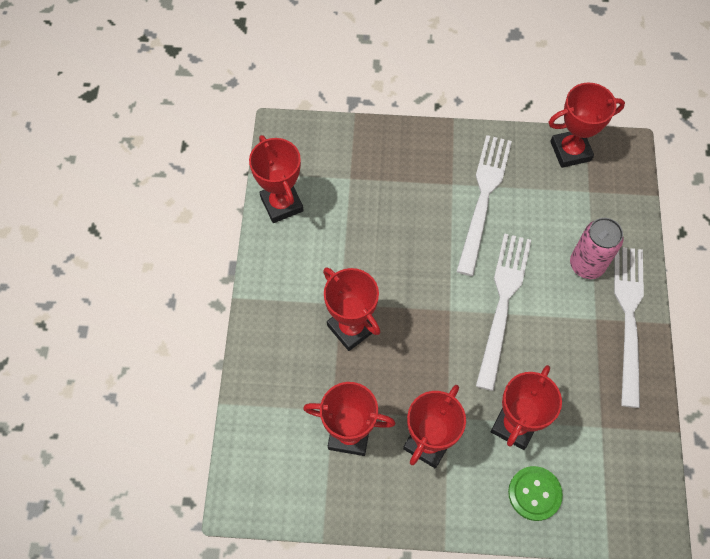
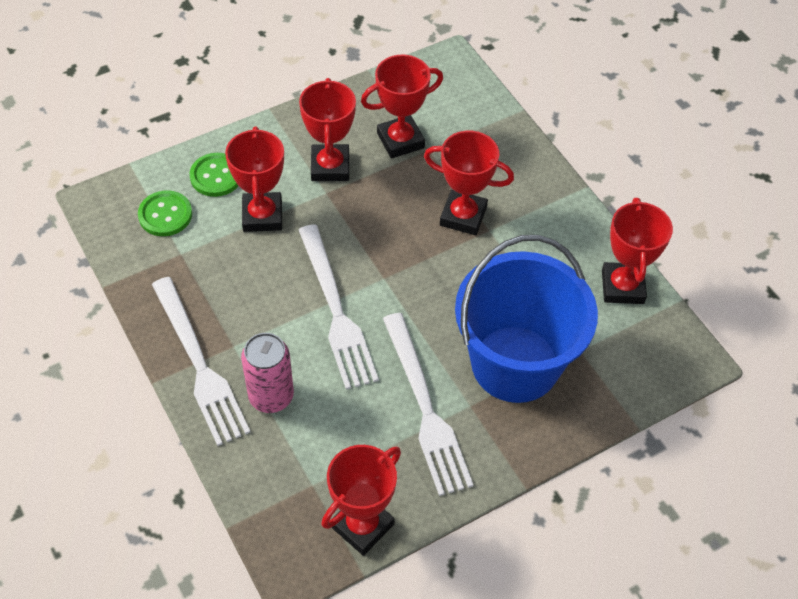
camera: 145 degrees right, 10 degrees down
(281, 204) = (622, 287): red trophy -> red trophy turned 60 degrees clockwise
(401, 194) = (515, 364): none -> blue bucket
(598, 476) = (165, 215): none -> green button

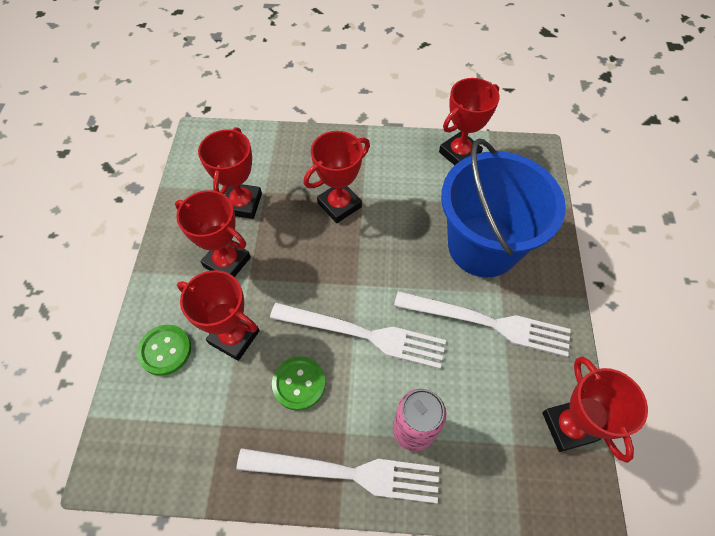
camera: 55 degrees left, 5 degrees up
(165, 215) = (170, 415): green button -> green button (299, 383)
(622, 287) = (459, 153): red trophy -> red trophy turned 75 degrees counterclockwise

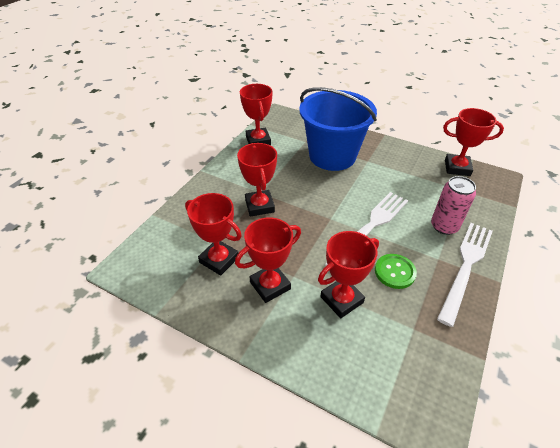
camera: 65 degrees left, 15 degrees down
(165, 350) = (334, 352): green button -> none
(487, 323) = (385, 172): white fork -> none

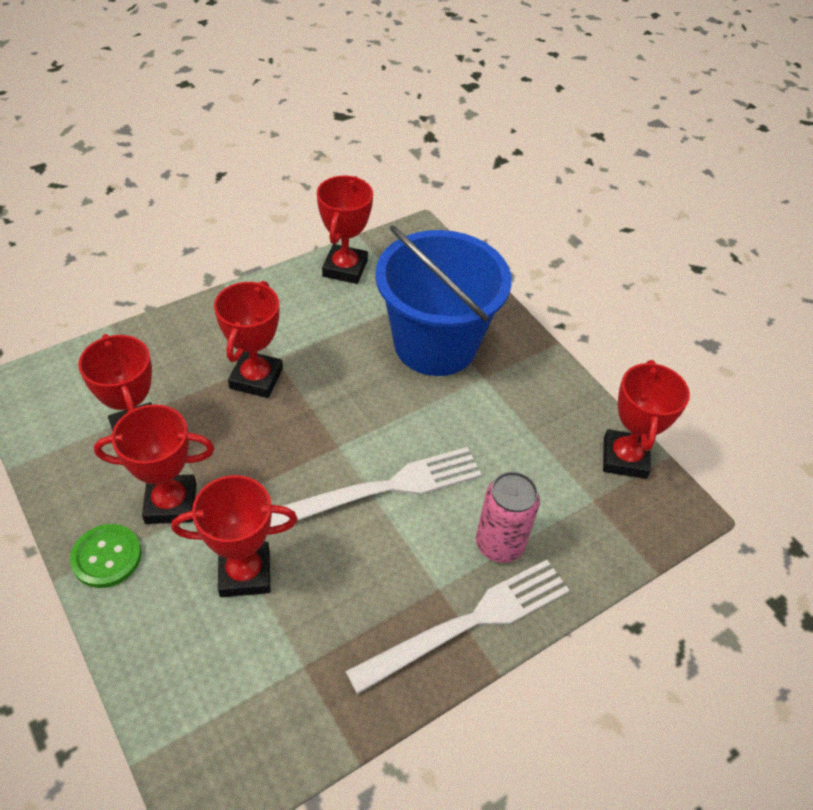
camera: 25 degrees right, 5 degrees up
(395, 272) = (354, 574): green button -> green button (107, 557)
(457, 168) = (624, 458): red trophy -> red trophy turned 60 degrees clockwise

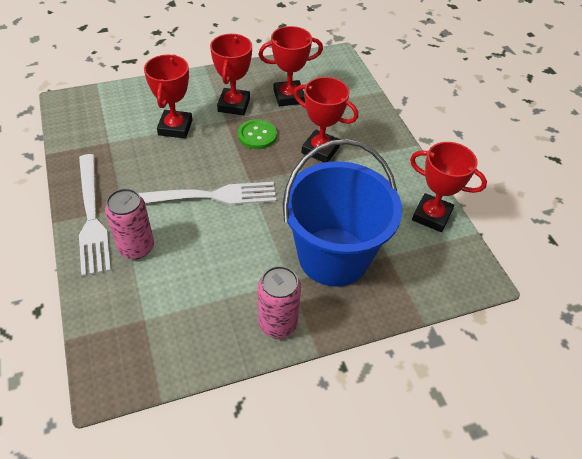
camera: 105 degrees right, 0 degrees up
(107, 557) = (209, 81): green button -> green button (257, 135)
(384, 488) = (206, 196): white fork -> white fork turned 90 degrees counterclockwise
(541, 379) = (277, 323): none -> pink can
(624, 458) = (173, 359): red trophy -> none

